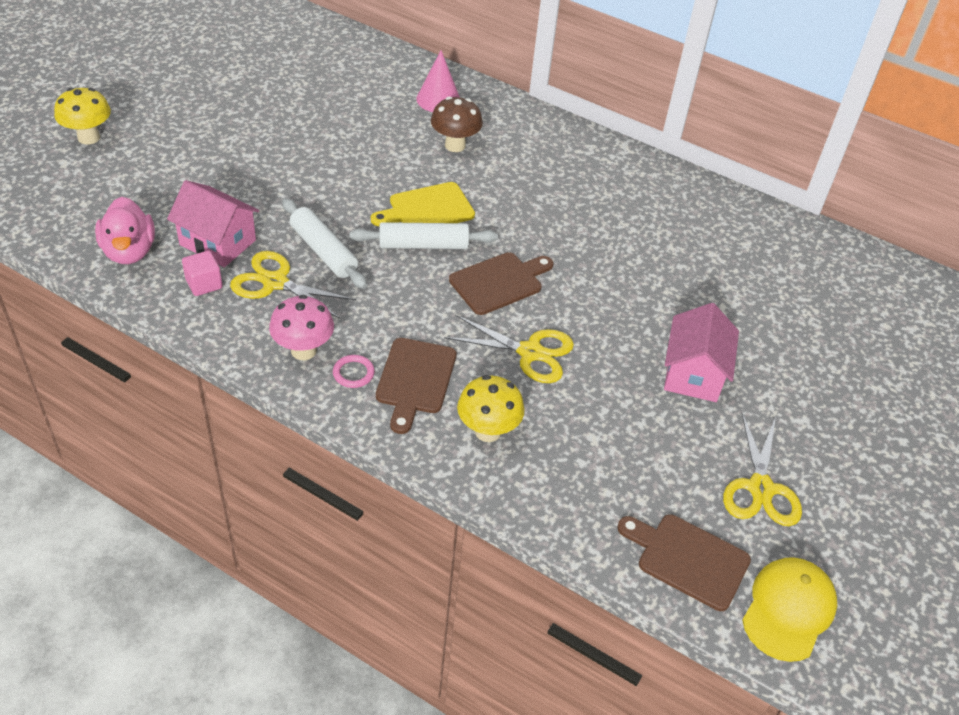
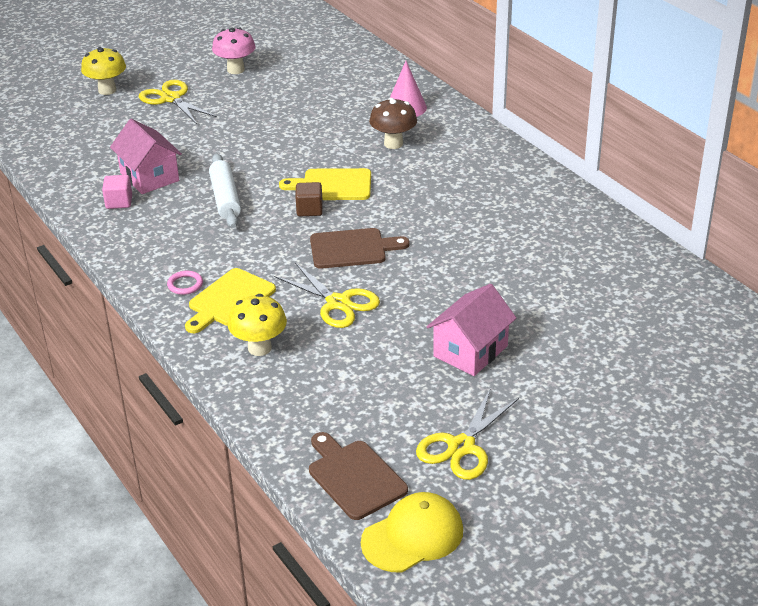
camera: 30 degrees right, 10 degrees down
(129, 251) = (81, 170): pink duck -> none
(275, 282) = (172, 212): yellow scissors -> yellow scissors (171, 98)
(303, 350) = (159, 261): pink mushroom -> pink mushroom (235, 70)
(415, 380) = (229, 300): brown cutting board -> yellow cutting board
(423, 245) = (309, 210): white rolling pin -> brown cube

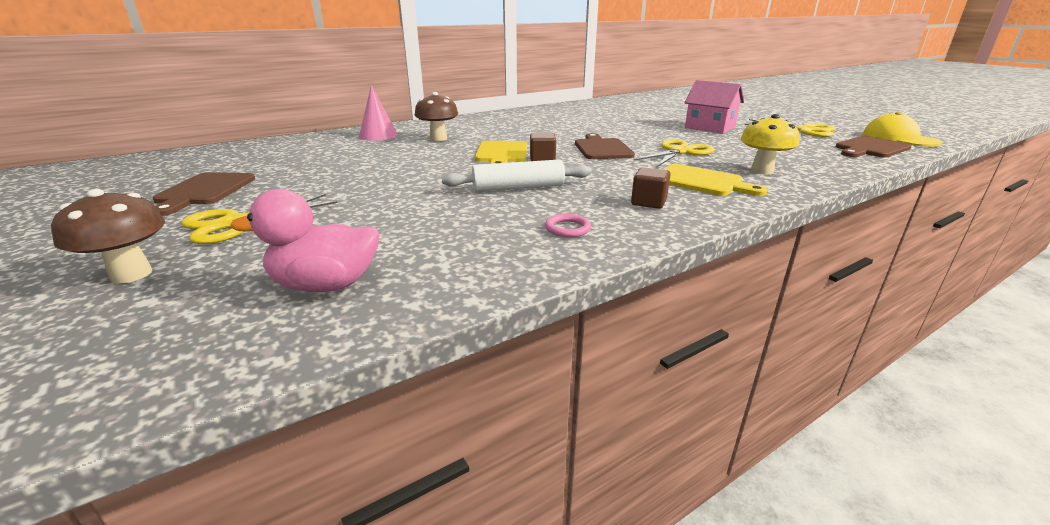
camera: 90 degrees left, 10 degrees down
(79, 146) = (326, 285): none -> pink duck
(107, 90) = (131, 274): yellow mushroom -> brown mushroom
(119, 202) = (519, 241): pink cube -> none
(149, 177) = (457, 226): pink house -> none
(179, 262) = (648, 202): none -> brown cube
(185, 285) = (688, 198): pink ring -> pink ring (567, 228)
(235, 70) = (204, 191): pink mushroom -> brown cutting board

